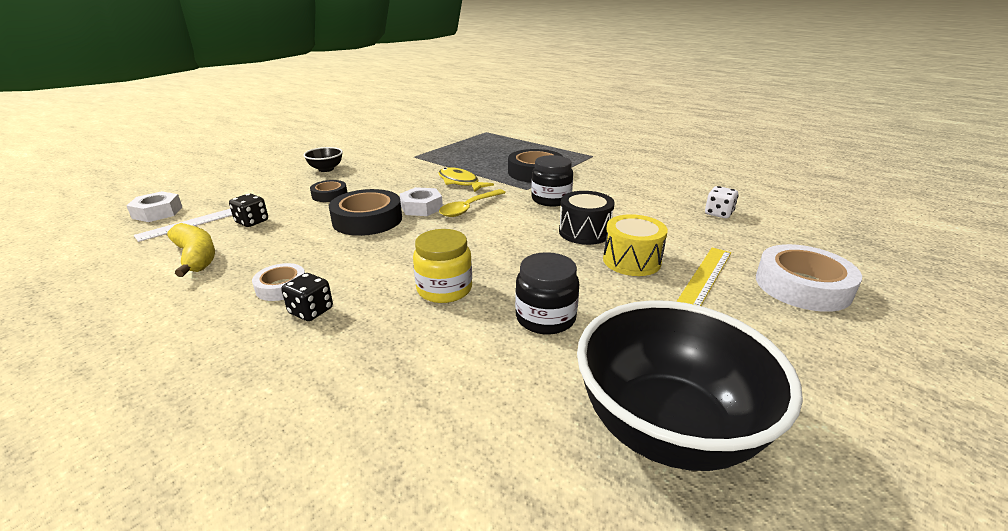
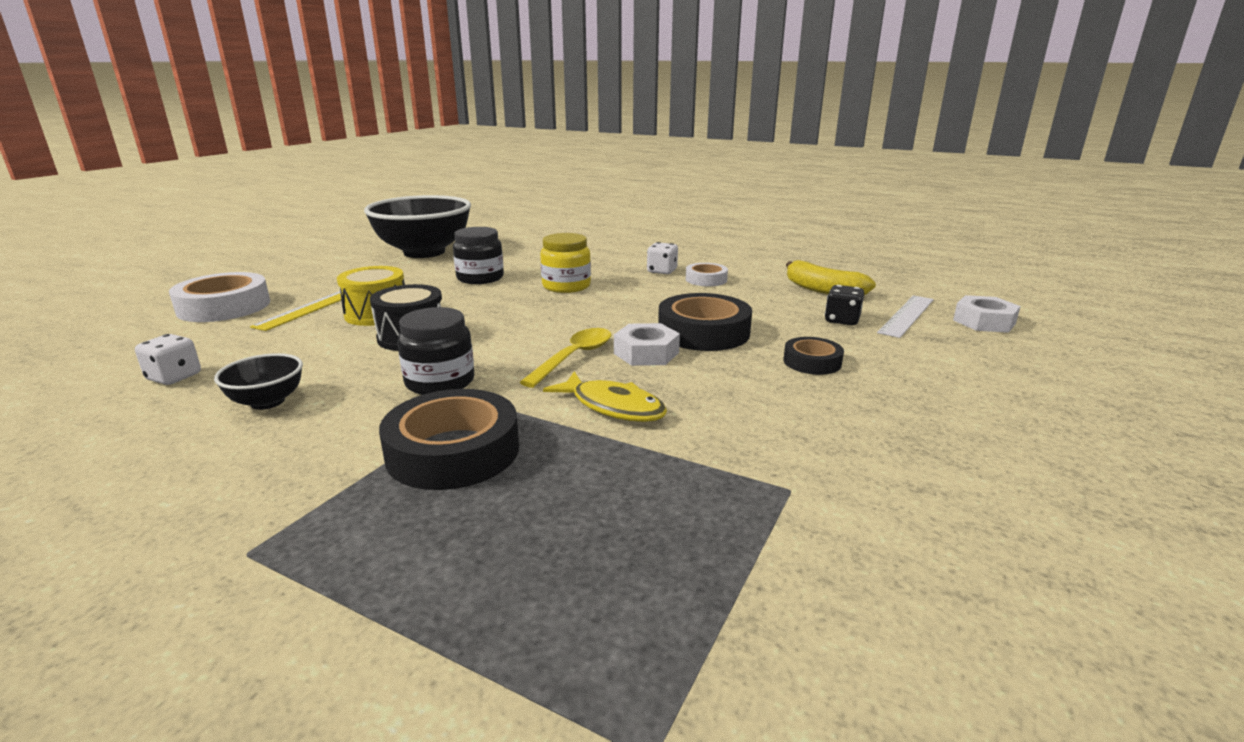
camera: 170 degrees right, 5 degrees down
(311, 311) = (662, 271): black dice -> white dice
(326, 169) = (923, 419): black bowl -> black bowl (267, 402)

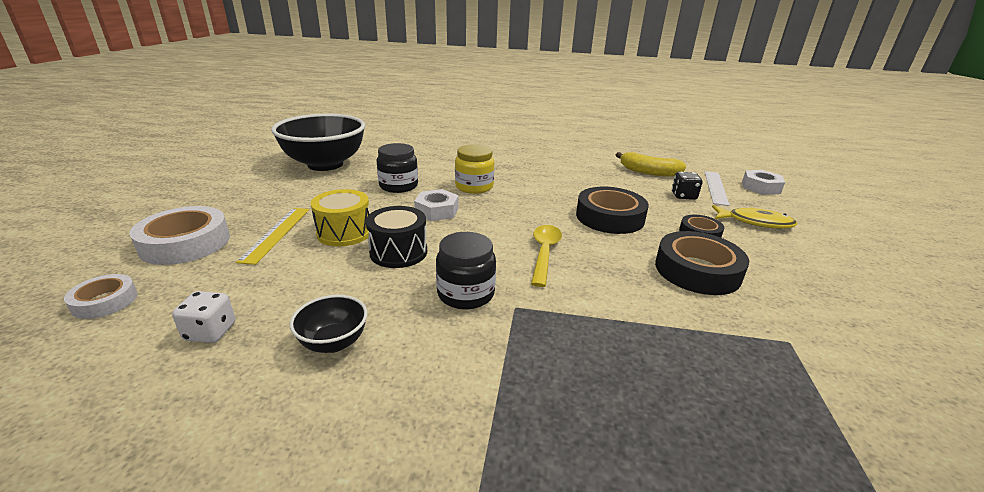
camera: 20 degrees left, 5 degrees up
(453, 451) = (542, 360): black tape -> black tape (697, 270)
(613, 407) = (615, 294): yellow fish -> yellow fish (755, 222)
(646, 353) = (590, 241): white nut -> white nut (437, 211)
(662, 271) = (530, 166): white dice -> none
(706, 279) = (567, 170): white tape -> white tape (105, 301)

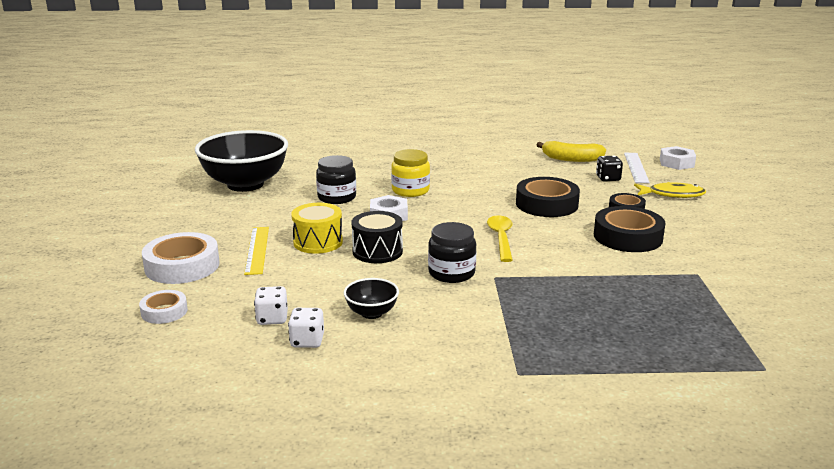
camera: 10 degrees left, 5 degrees down
(220, 379) = (307, 341): none -> white dice

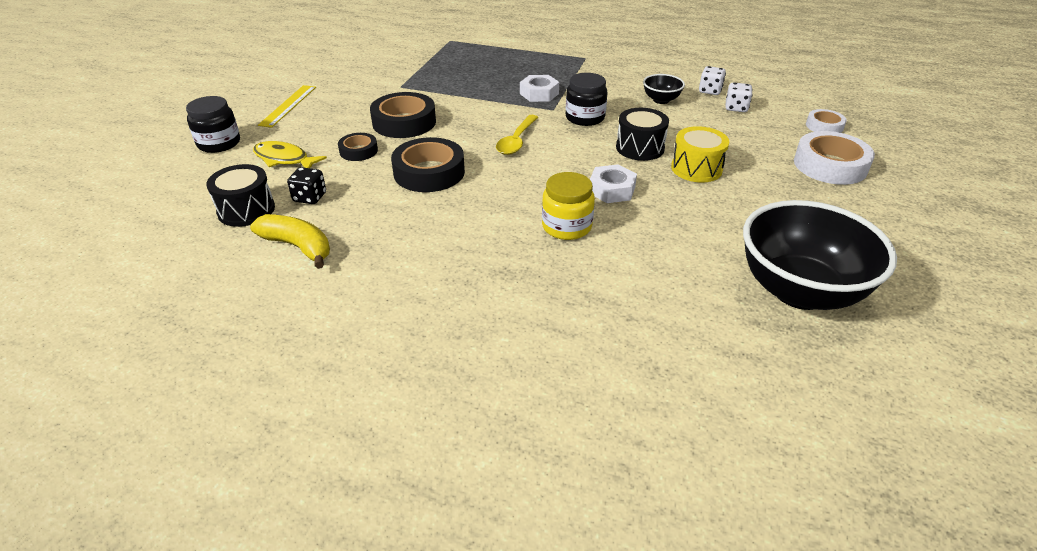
camera: 160 degrees left, 15 degrees up
(257, 250) = (759, 171): yellow ruler -> yellow ruler (288, 105)
(337, 197) = (666, 233): black jar -> black jar (219, 143)
(636, 167) = (246, 210): white ruler -> black drum
(676, 163) = (185, 207): white nut -> white nut (539, 93)

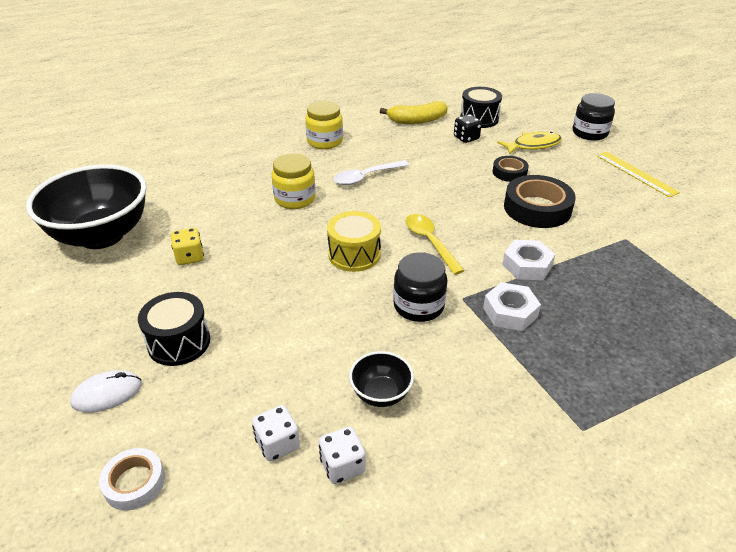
camera: 135 degrees right, 0 degrees up
(429, 172) = (437, 184): black tape -> none
(437, 280) = (325, 141): none -> yellow jar
(471, 211) = (366, 177): none -> white spoon
(612, 190) = (297, 241): white nut -> white nut (527, 265)
(640, 148) = (322, 297): black drum -> black drum (179, 342)
(696, 168) = (248, 303): yellow drum -> yellow drum (354, 254)
(718, 222) = (190, 257): none -> yellow dice
(830, 165) = (107, 394): white tape -> white mouse

